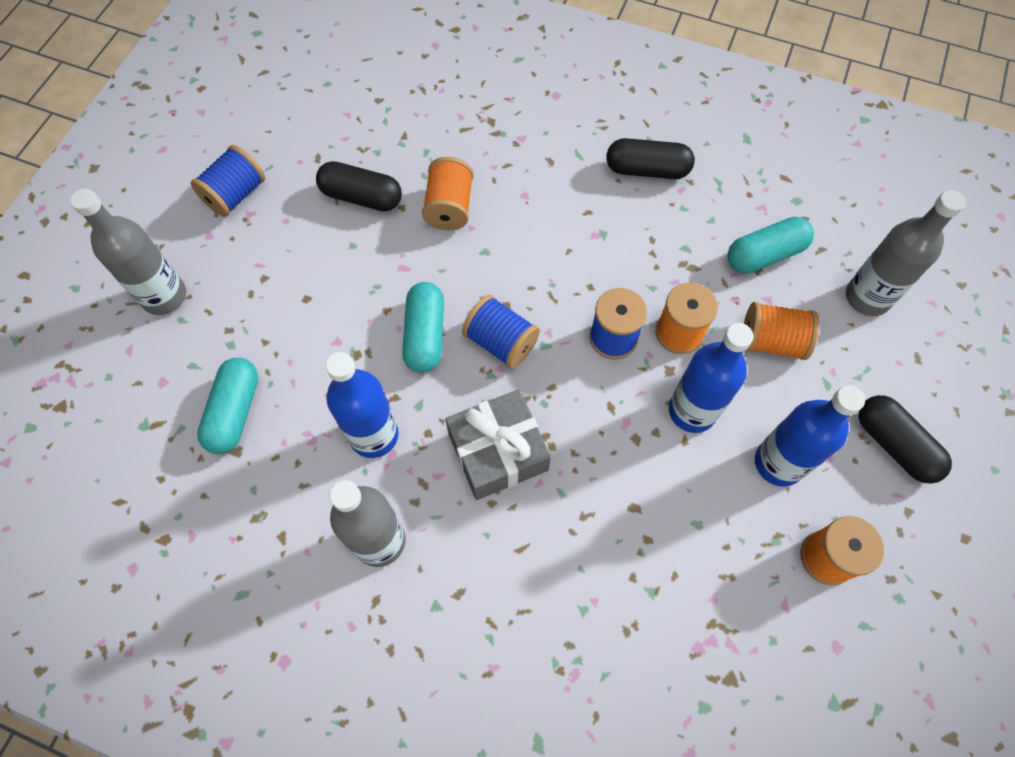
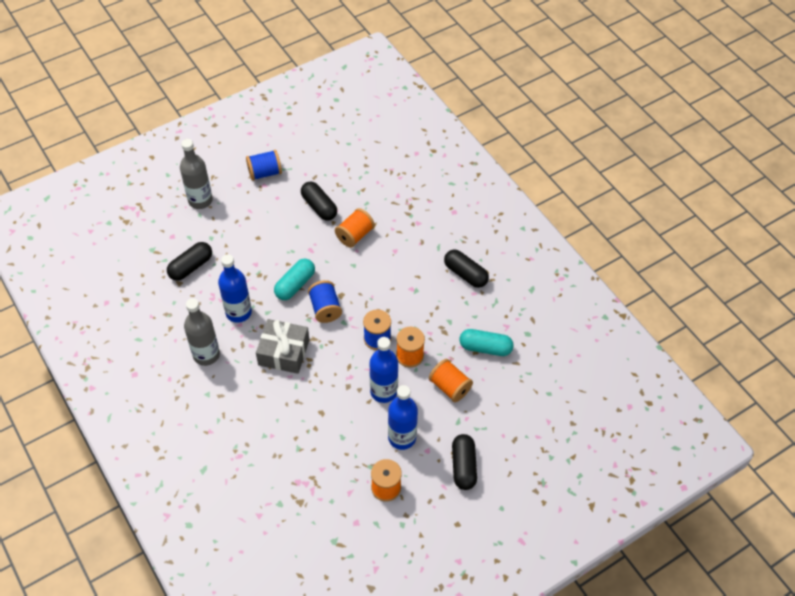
camera: 35 degrees right, 10 degrees down
(235, 412) = (191, 267): turquoise capsule -> black capsule
(867, 297) = (517, 398): grey bottle -> none

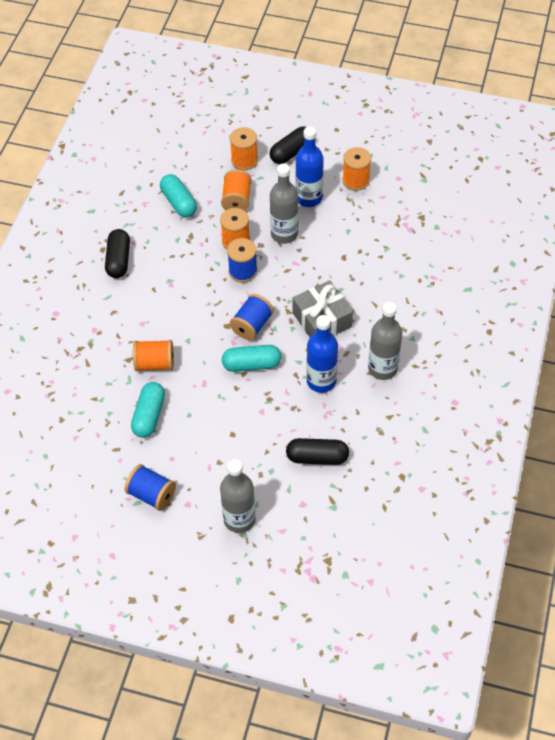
camera: 130 degrees left, 0 degrees up
(319, 207) = (149, 415): black capsule -> turquoise capsule
(383, 391) = (284, 234): blue bottle -> grey bottle
(487, 425) = (244, 160): none -> orange spool

